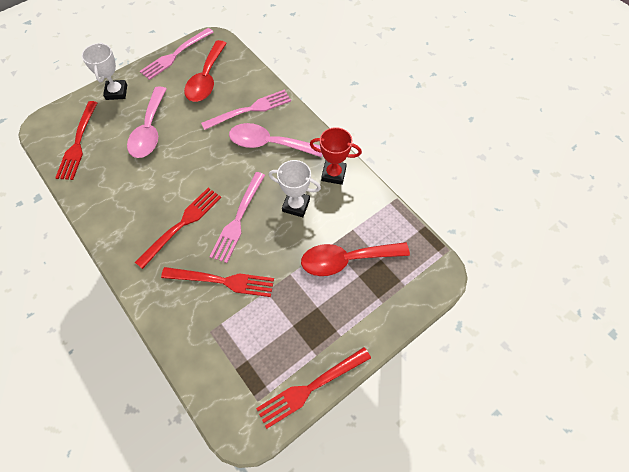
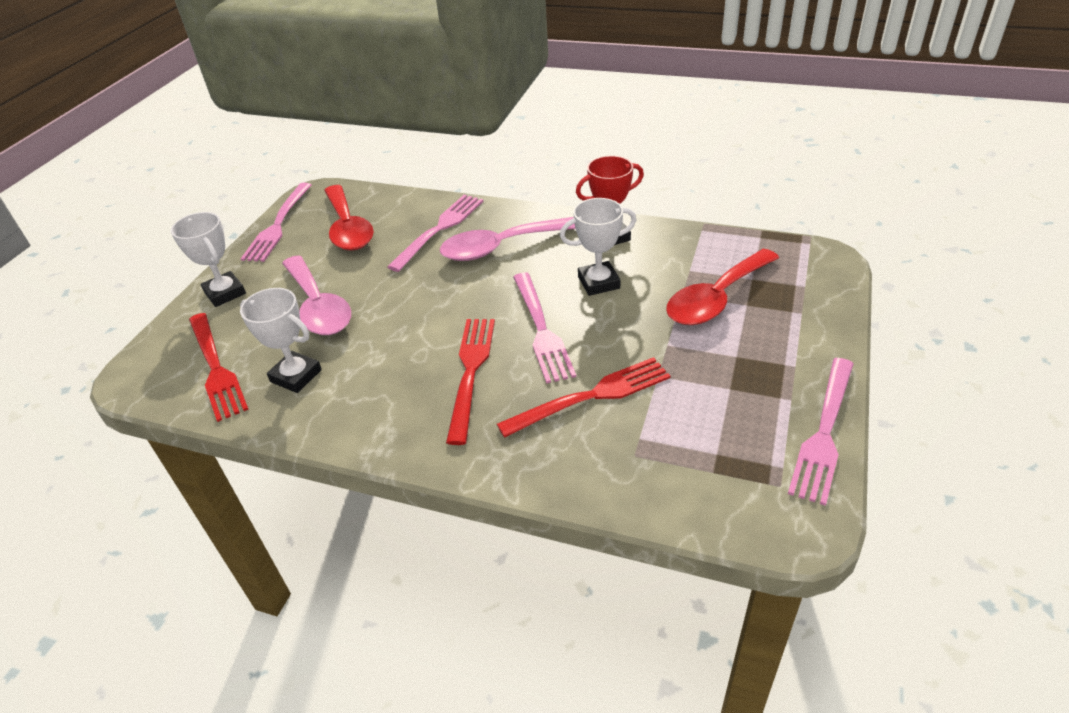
camera: 30 degrees left, 20 degrees down
(106, 172) = (296, 376): none -> white trophy
(310, 388) = (824, 433): red fork -> pink fork

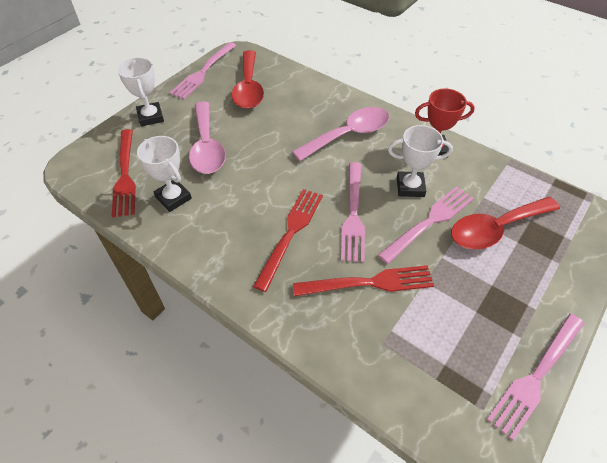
camera: 15 degrees right, 10 degrees up
(440, 229) = (311, 107): pink fork -> pink fork (430, 221)
(500, 247) = (348, 135): pink spoon -> pink spoon turned 150 degrees clockwise

